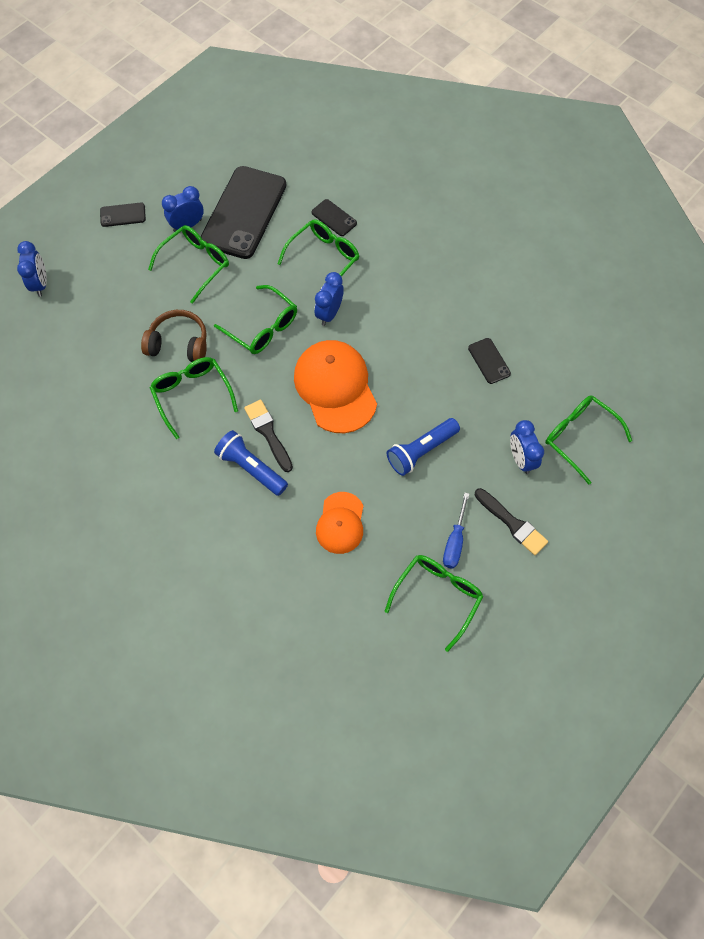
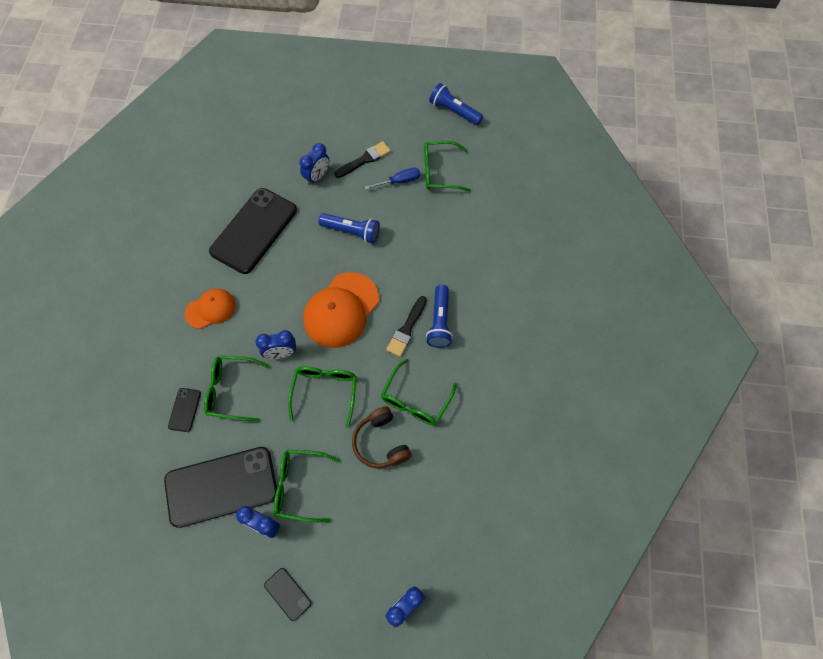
camera: 125 degrees left, 0 degrees up
(340, 523) = (435, 246): orange cap -> orange cap (210, 309)
(489, 361) = (254, 231): black phone -> black phone, size x2.35
(512, 523) = (365, 159): black brush -> black brush turned 45 degrees clockwise
(521, 681) = (454, 111): none -> blue flashlight
(580, 438) = (279, 154): green glasses -> none

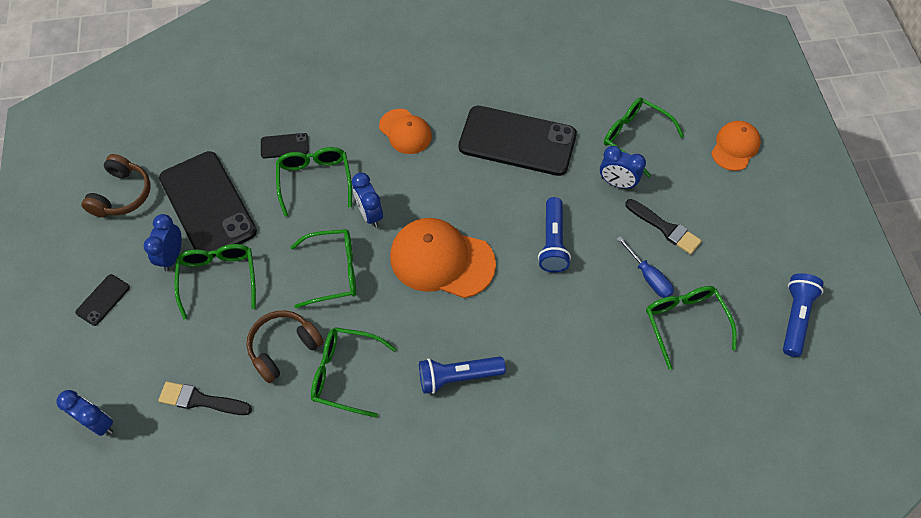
camera: 75 degrees right, 5 degrees down
(179, 566) = (122, 194): none -> brown headphones
(283, 153) = (635, 138): none -> green glasses
(315, 97) = (735, 147): none -> orange cap
(406, 329) = (437, 340): black brush -> black brush (201, 400)

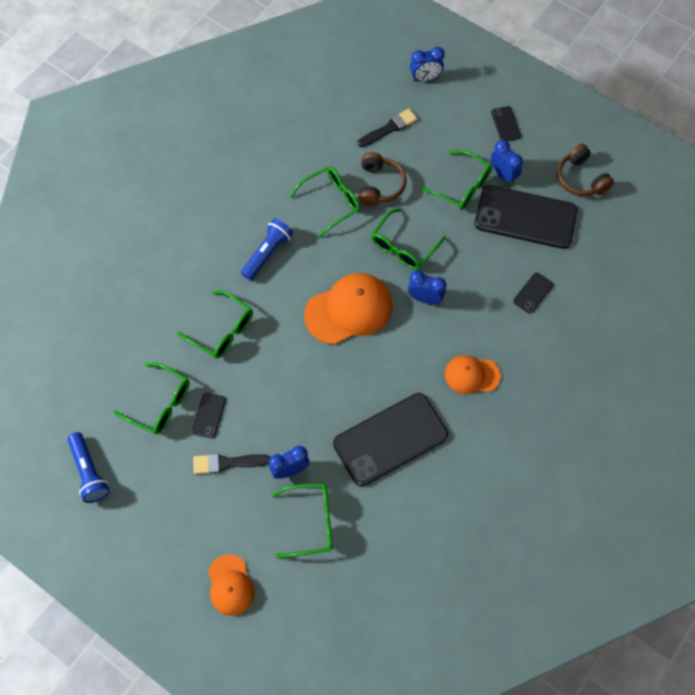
camera: 135 degrees right, 5 degrees up
(315, 181) = (484, 288): green glasses -> green glasses (222, 330)
(553, 242) = (292, 384): blue flashlight -> none
(648, 277) = (209, 415): blue screwdriver -> black phone

